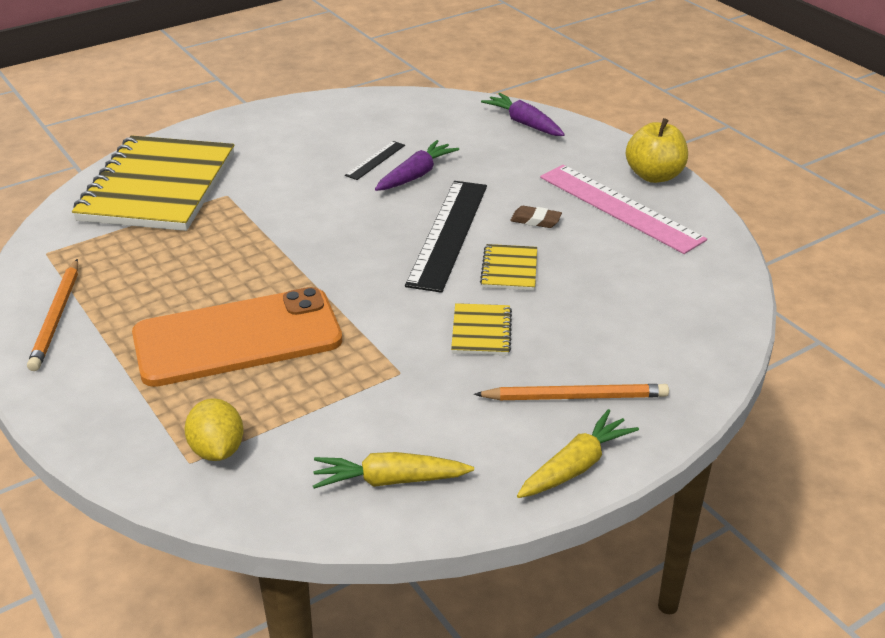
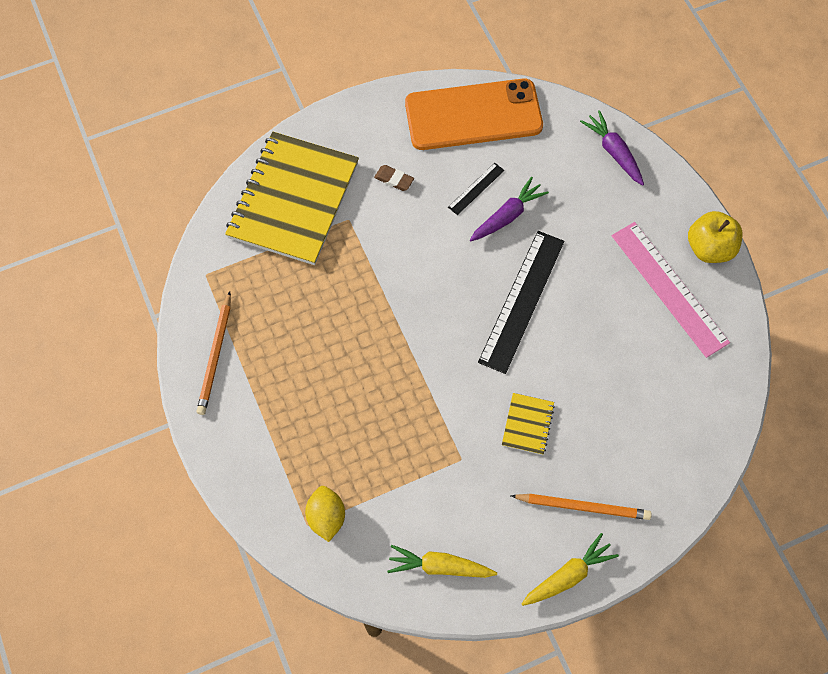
camera: 10 degrees right, 30 degrees up
(237, 338) = (347, 402): orange phone -> orange phone (473, 115)
(509, 269) = (562, 354): yellow notebook -> none
(535, 220) = (596, 294): brown eraser -> brown eraser (394, 179)

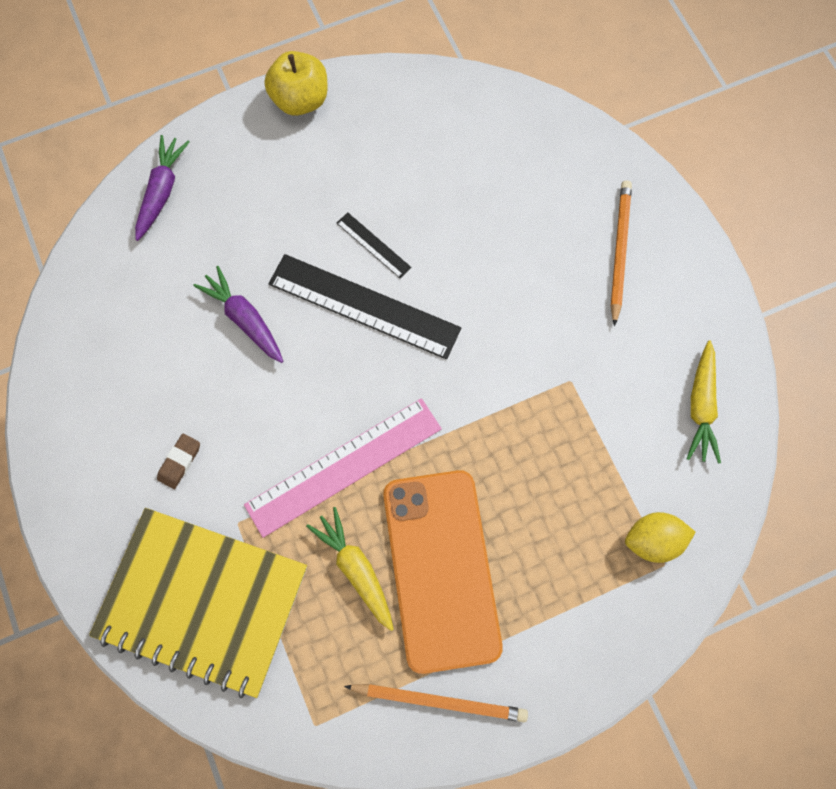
camera: 90 degrees left, 5 degrees up
(473, 115) = (88, 357): orange phone -> orange phone (441, 569)
(476, 188) = (202, 356): black ruler -> black ruler (373, 245)
(527, 424) = (524, 305): yellow notebook -> none
(568, 575) = (698, 270): yellow carrot -> yellow carrot (356, 569)
(614, 152) = (161, 192): purple carrot -> purple carrot turned 135 degrees clockwise
(669, 288) = (351, 145): pink ruler -> pink ruler (344, 466)

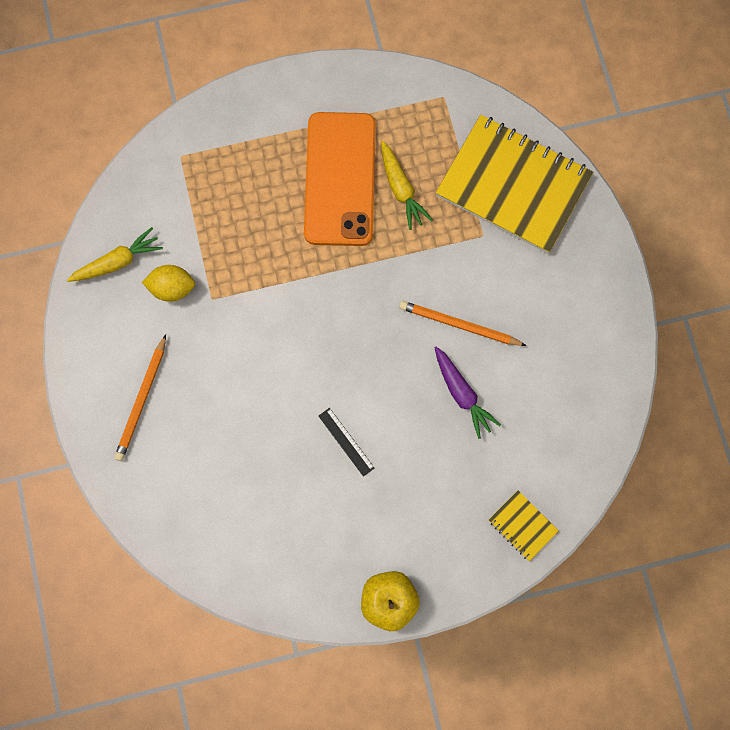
camera: 170 degrees left, 5 degrees up
(161, 192) = (522, 525): purple carrot -> yellow notebook
(179, 462) = (522, 287): brown eraser -> none
(344, 466) = (399, 263): pink ruler -> none
(364, 306) = (363, 388): black ruler -> none
(439, 701) = (357, 97): orange pencil -> orange pencil (459, 325)
(653, 541) = (184, 173): yellow lemon -> yellow lemon (172, 288)
(701, 406) = (117, 262): yellow carrot -> yellow carrot turned 45 degrees clockwise

